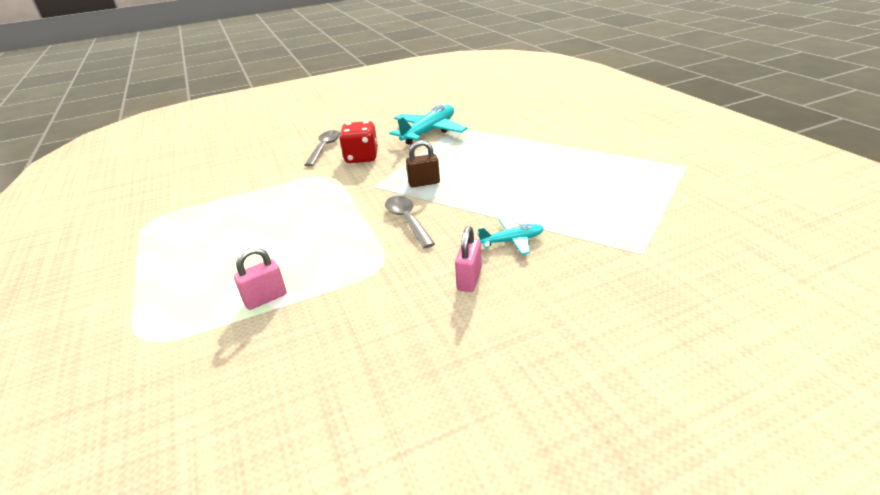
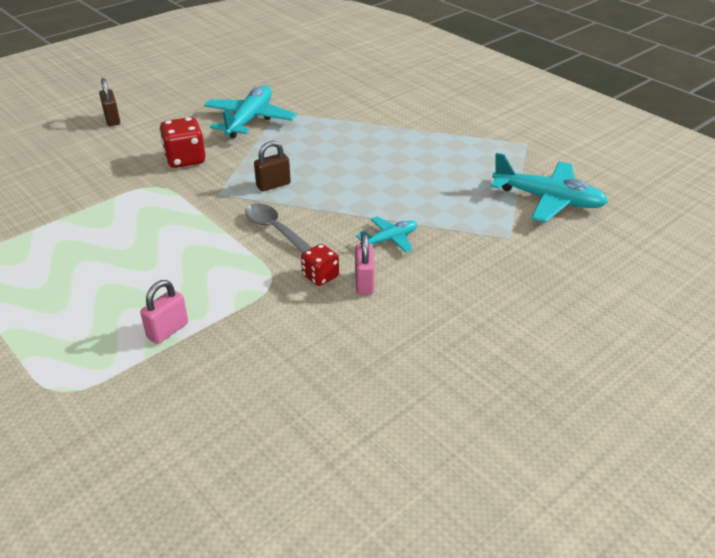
camera: 20 degrees left, 5 degrees up
(323, 126) = (112, 119): none -> brown padlock
(324, 148) = (132, 150): grey spoon -> none
(429, 267) = (320, 276): none -> red dice
(698, 220) = (548, 200): none -> turquoise plane

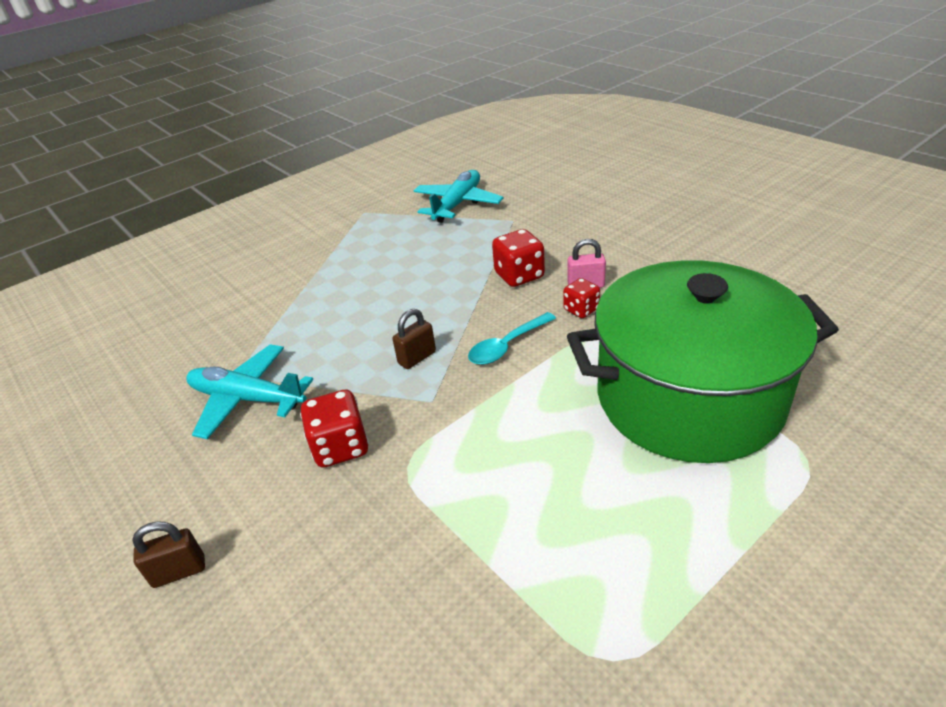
camera: 85 degrees left, 0 degrees up
(168, 330) = (689, 397): pink padlock -> green pot
(273, 185) = (417, 358): brown padlock -> brown padlock turned 75 degrees clockwise
(275, 230) = (507, 346): grey spoon -> turquoise spoon
(390, 239) = (519, 276): turquoise plane -> red dice

